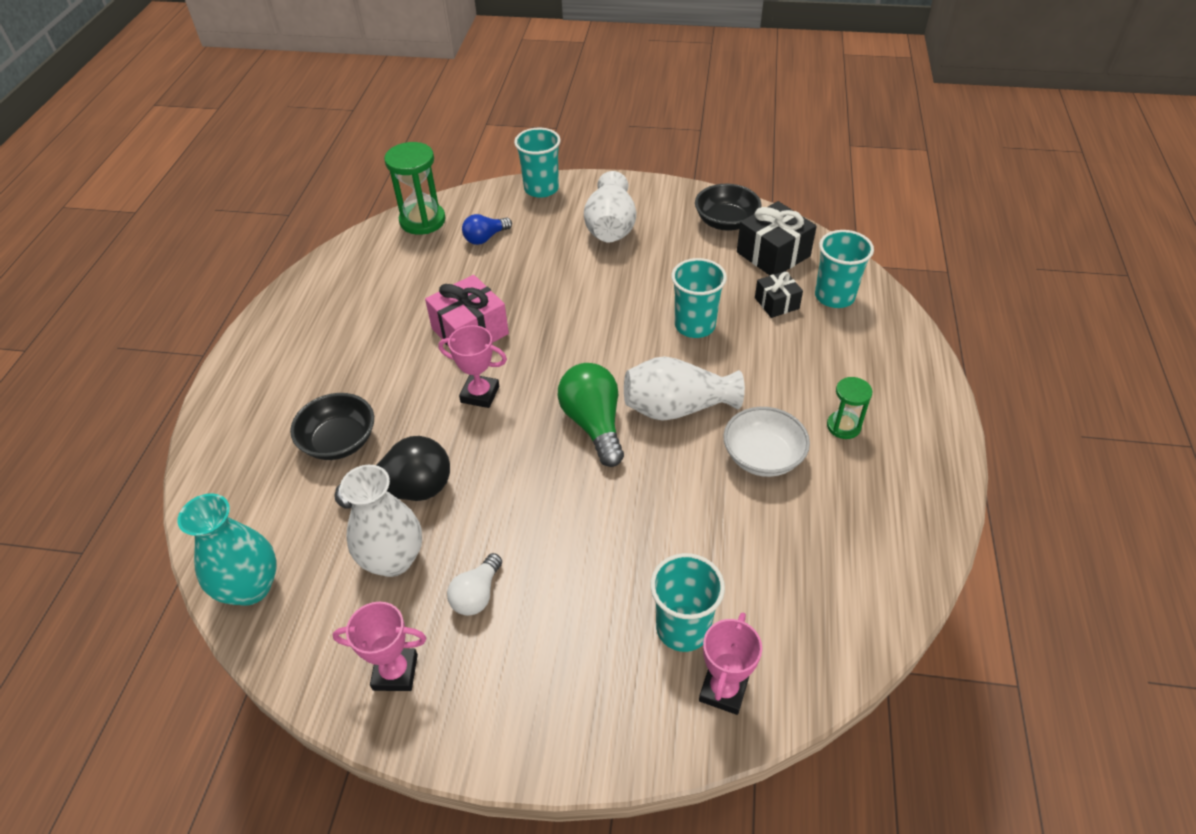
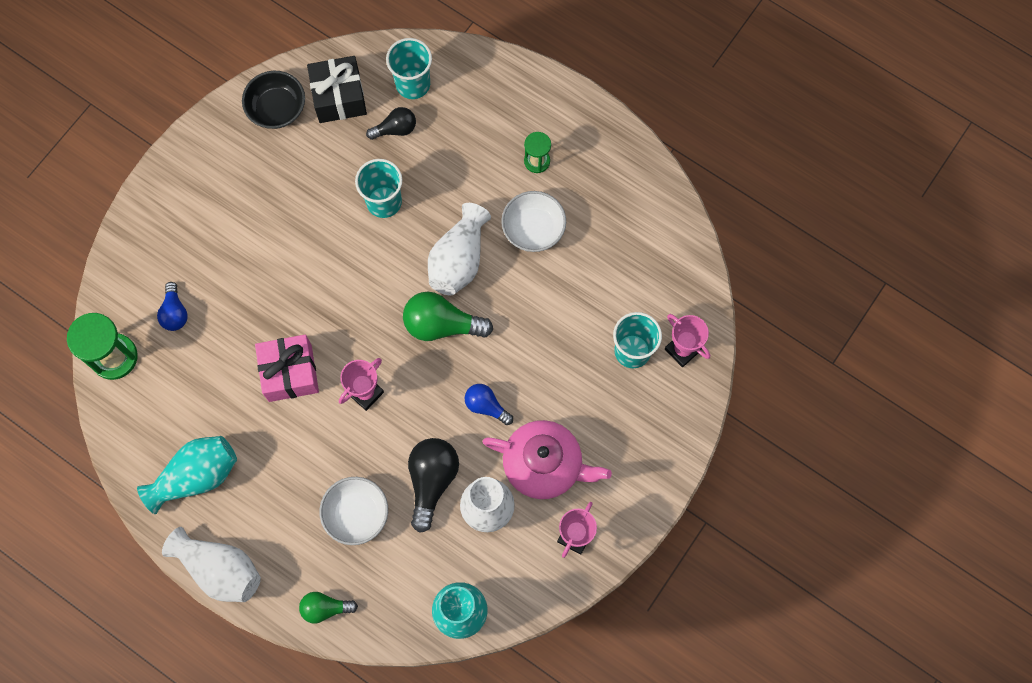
camera: 65 degrees left, 25 degrees up
(221, 459) = (325, 608): none -> green light bulb
(332, 311) = (196, 476): none -> turquoise vase
(339, 441) = (356, 514): black bowl -> white bowl
(477, 594) = (544, 465): white light bulb -> pink teapot
(521, 503) = (486, 406): none -> blue light bulb
(541, 189) = (132, 234): turquoise cup -> none
(610, 227) = (226, 203): white vase -> white vase (220, 569)
(776, 303) = (395, 129): black gift -> black light bulb

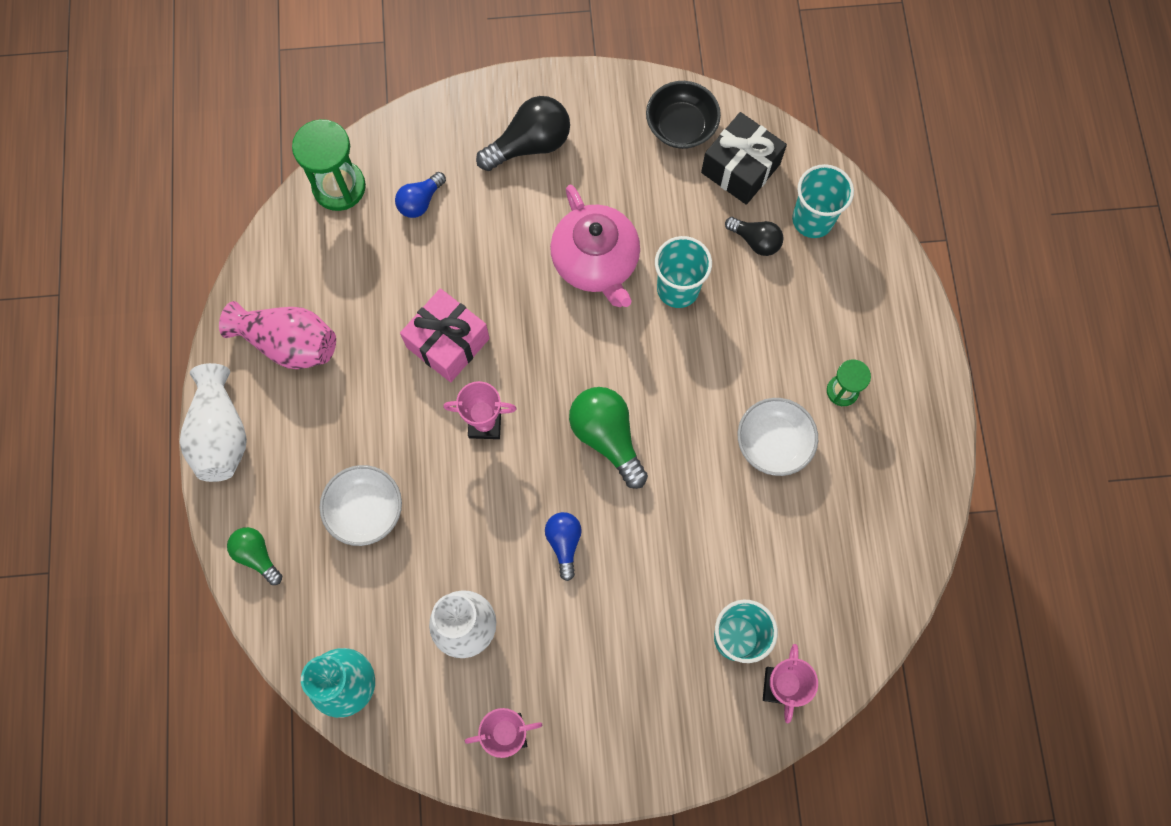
camera: 50 degrees right, 0 degrees up
(196, 476) = (289, 343): turquoise vase -> pink vase
(432, 481) = (451, 553): black light bulb -> black light bulb (530, 145)
(459, 260) = (682, 400): white vase -> none
(544, 465) = (553, 645): pink teapot -> pink teapot (596, 262)

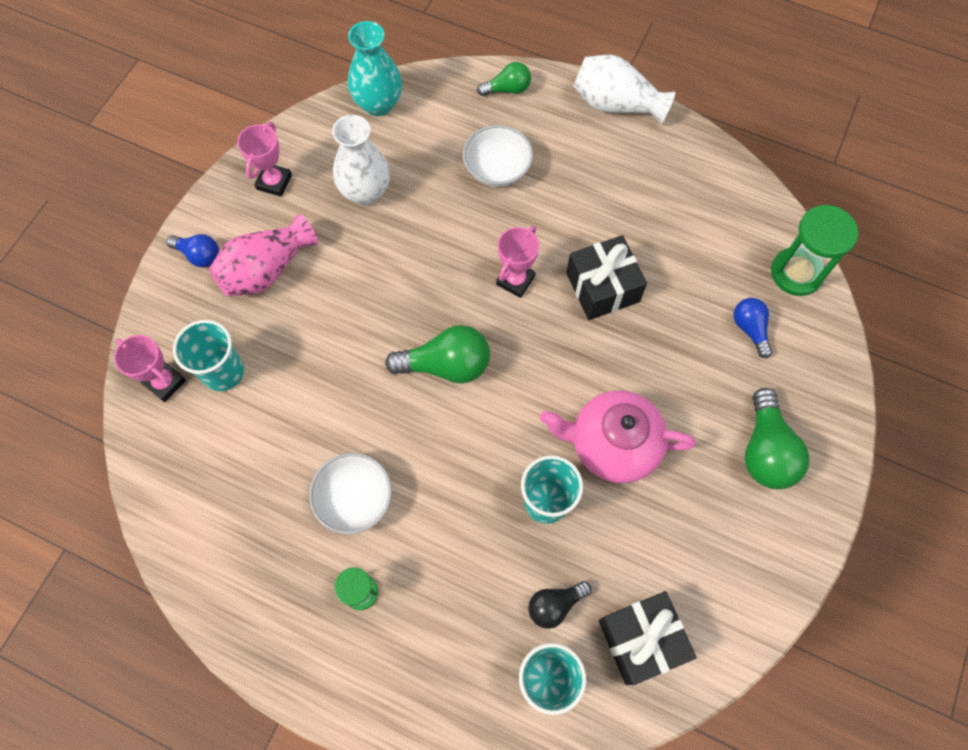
camera: 120 degrees right, 5 degrees down
(289, 343) = (667, 176): pink vase -> pink vase (266, 270)
(448, 343) = (602, 287): pink gift -> black gift
(530, 145) = (765, 450): black light bulb -> green light bulb
(564, 543) = (382, 288): blue light bulb -> blue light bulb (199, 255)
(681, 126) = (718, 607): black bowl -> none

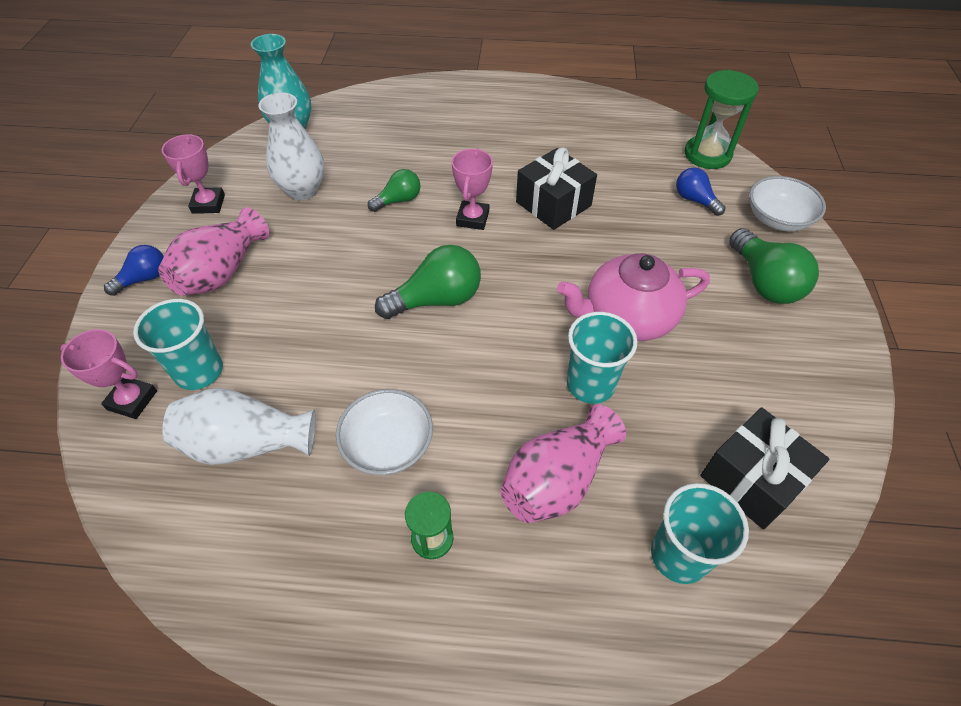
camera: 20 degrees left, 15 degrees down
(199, 255) = (144, 279): blue light bulb -> blue light bulb turned 45 degrees counterclockwise
(478, 579) = (557, 480): none -> pink vase
(497, 168) = (419, 147): white bowl -> white bowl (777, 219)
(507, 89) = (404, 96): green light bulb -> green light bulb (398, 200)
(555, 605) = (648, 477): black light bulb -> none
(616, 104) = (500, 86): white vase -> white vase (246, 443)

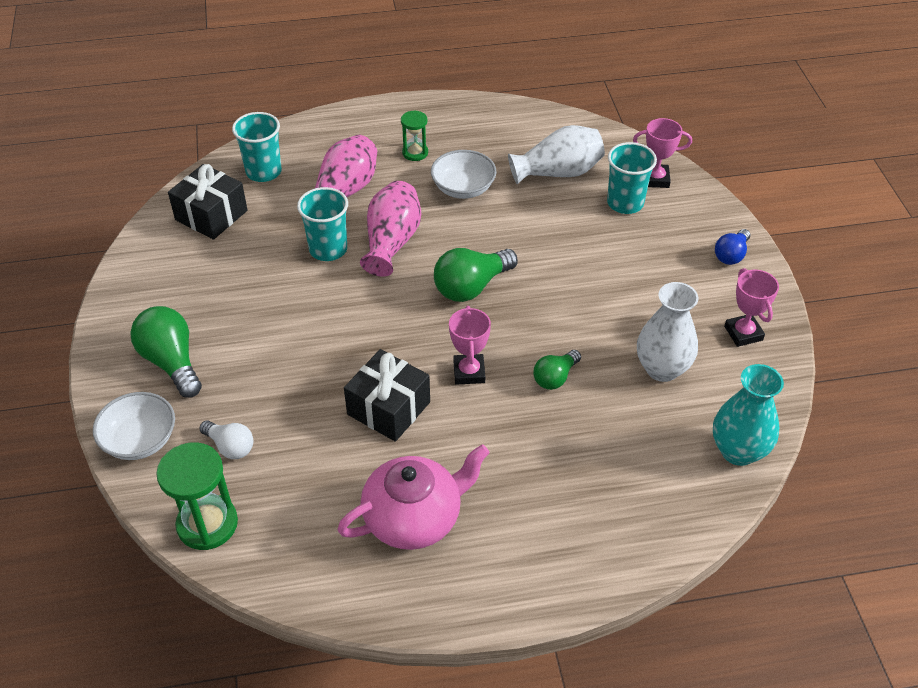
camera: 165 degrees right, 5 degrees down
(221, 272) = (671, 273): pink vase -> pink vase (392, 242)
(627, 317) = (302, 304): pink teapot -> pink teapot (414, 517)
(695, 200) = (230, 447): blue light bulb -> white light bulb

